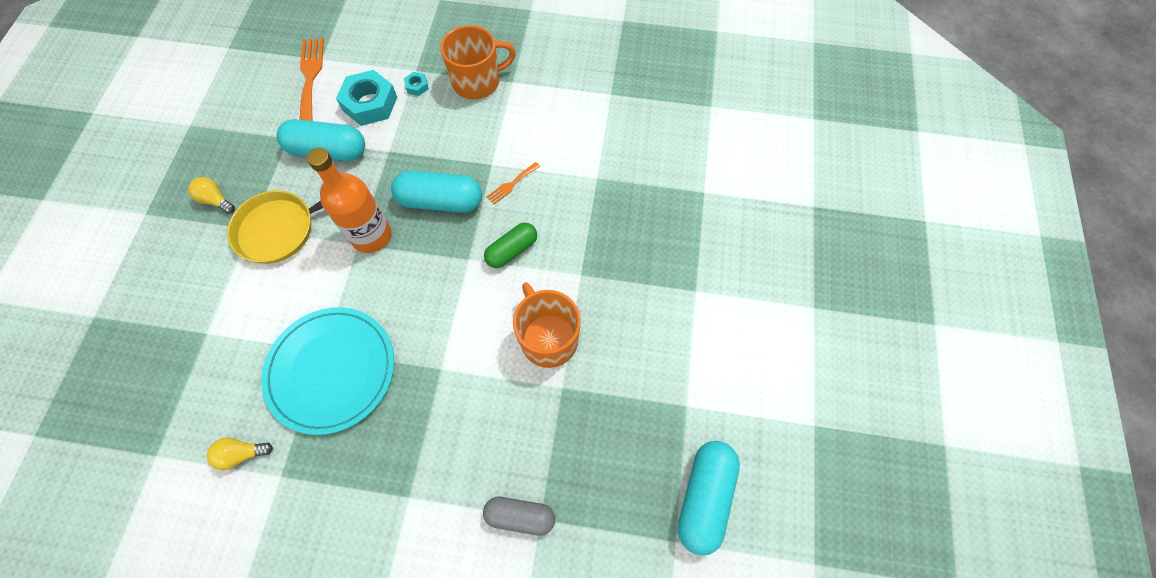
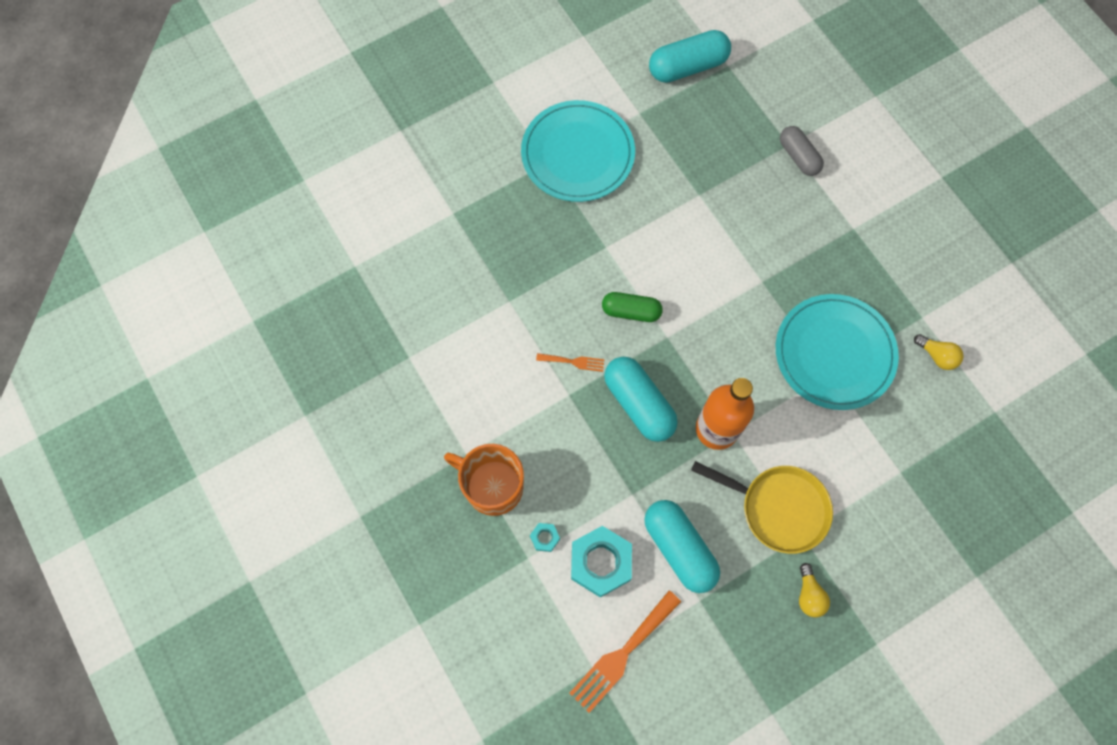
camera: 130 degrees left, 5 degrees up
(548, 338) = (674, 230): orange mug -> none
(685, 320) = (577, 154): none -> turquoise plate

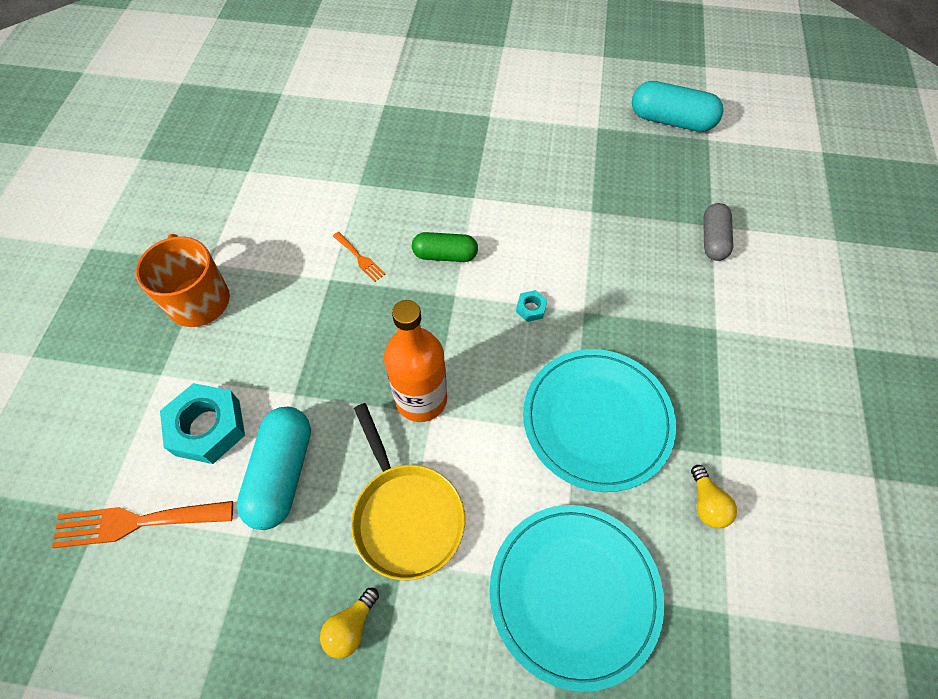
camera: 40 degrees right, 10 degrees down
(545, 538) = (190, 370): turquoise nut -> turquoise nut (531, 308)
(577, 154) = (519, 124): turquoise plate -> turquoise plate (574, 593)
(631, 311) = (445, 255): green capsule -> green capsule turned 45 degrees counterclockwise
(639, 404) = (377, 327): turquoise capsule -> none

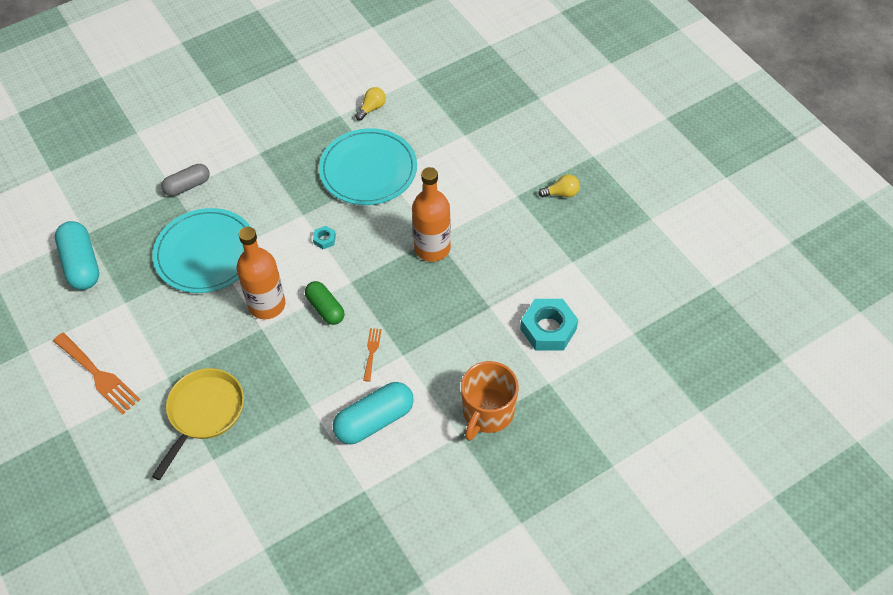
camera: 130 degrees left, 5 degrees down
(136, 522) = (620, 313): orange fork -> orange fork (98, 375)
(282, 473) = (532, 274): turquoise capsule -> turquoise capsule (374, 420)
(406, 515) = (496, 210): yellow pan -> yellow pan (204, 413)
(495, 215) = (267, 305): none -> orange bottle
(574, 593) = (463, 130): turquoise plate -> turquoise plate (206, 253)

